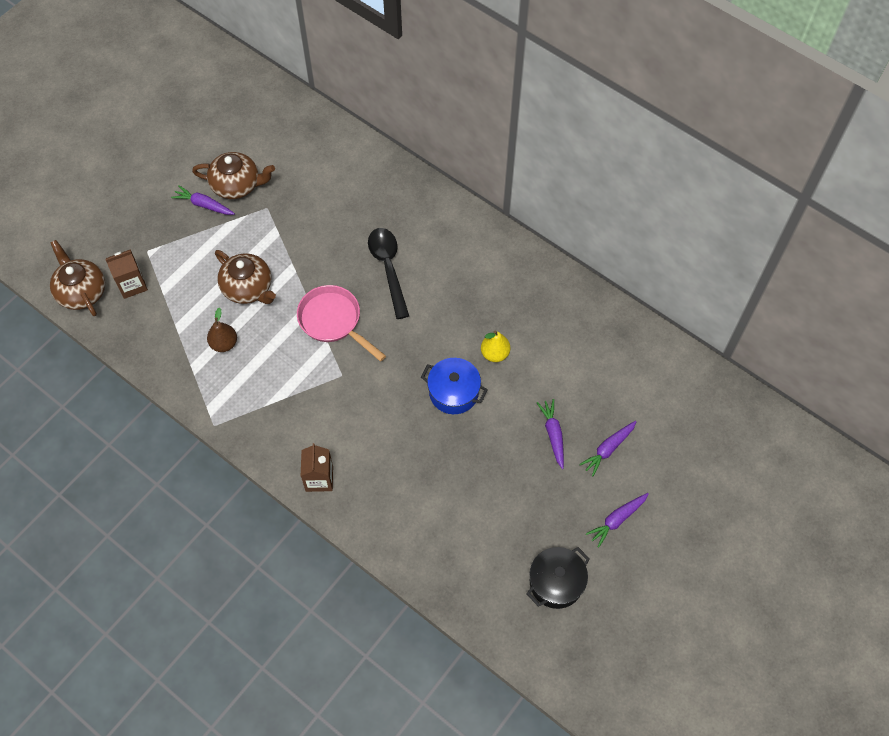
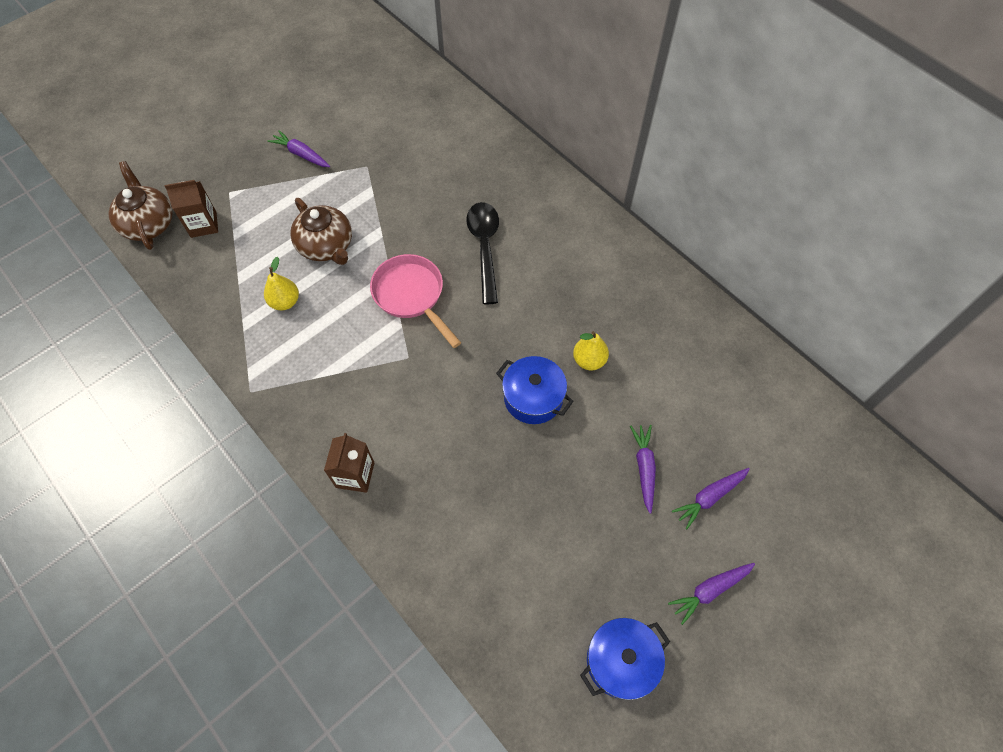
camera: 10 degrees right, 0 degrees up
(224, 343) = (285, 302): brown pear -> yellow pear
(237, 185) = (340, 139): brown teapot -> none
(556, 582) = (621, 661): black pot -> blue pot

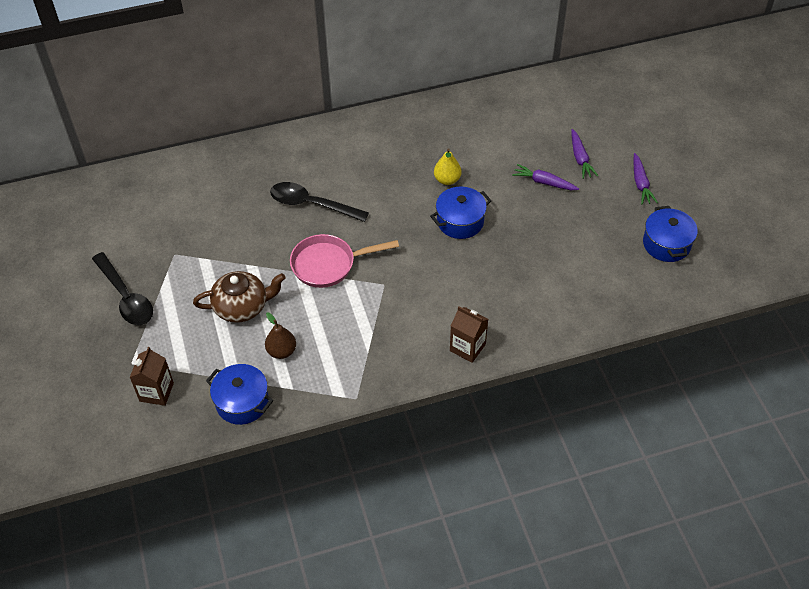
camera: 65 degrees left, 10 degrees down
(148, 224) = (125, 436): brown teapot -> none
(213, 295) = (242, 402): none -> blue pot
(285, 302) = (281, 351): yellow pear -> brown pear
(301, 154) = (126, 297): purple carrot -> black spoon

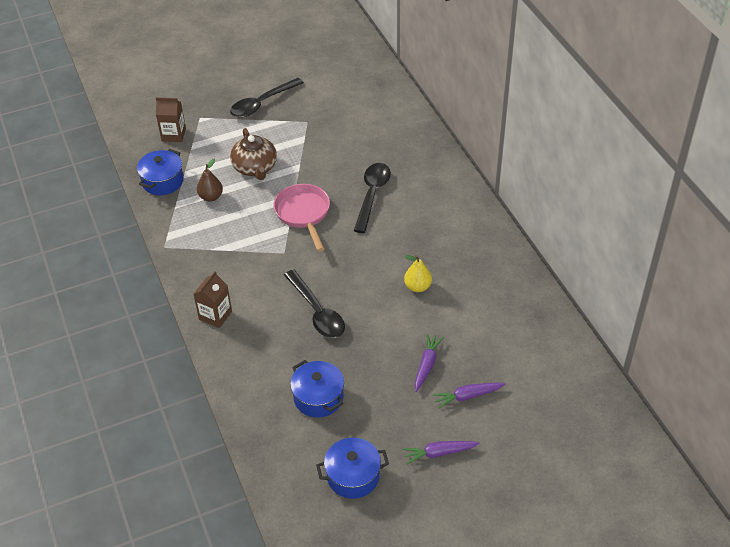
camera: 85 degrees right, 5 degrees down
(460, 221) = (364, 300): blue pot -> blue pot (318, 397)
(471, 260) = (317, 312): none -> black spoon

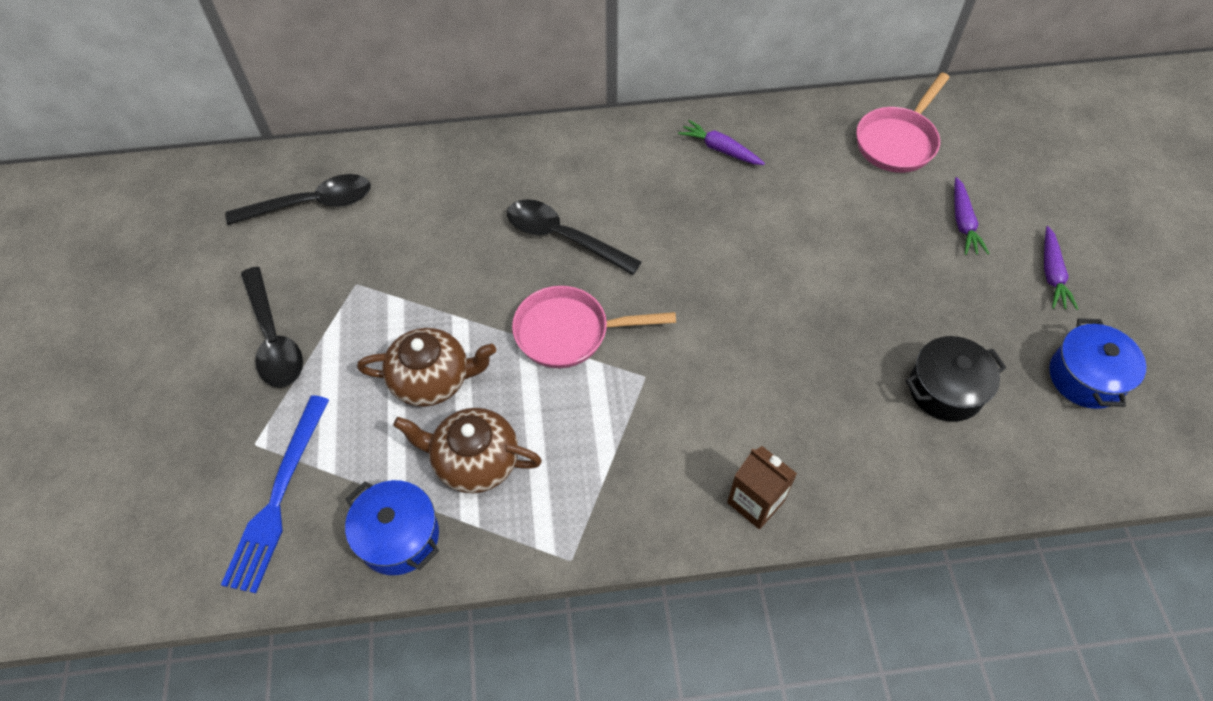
camera: 75 degrees left, 10 degrees up
(173, 135) = (278, 497): brown carton -> blue fork
(211, 197) = (474, 461): brown pear -> brown teapot
(317, 312) = (781, 357): black spoon -> black spoon (312, 204)
(318, 397) = (945, 390): blue pot -> black pot
(417, 287) = (762, 228): yellow pear -> none
(426, 365) = (905, 252): purple carrot -> purple carrot (720, 149)
(533, 350) = (898, 141): none -> pink pan

